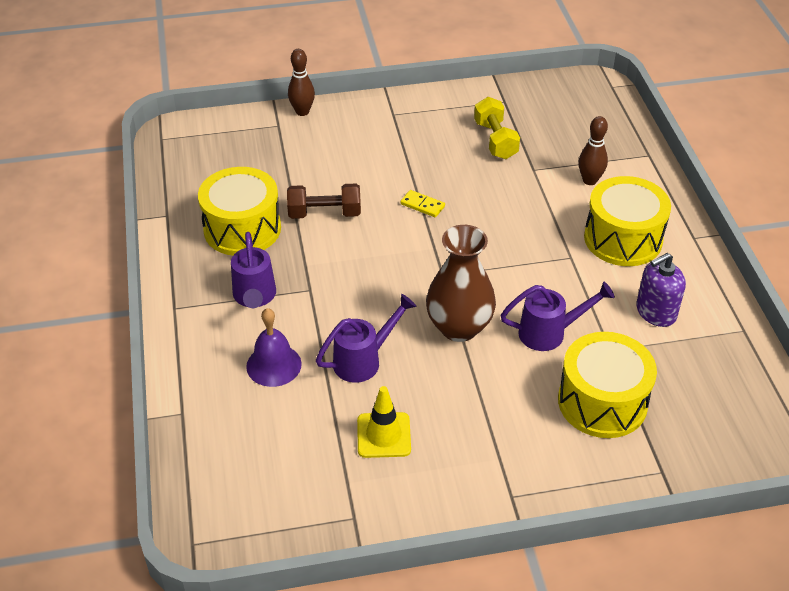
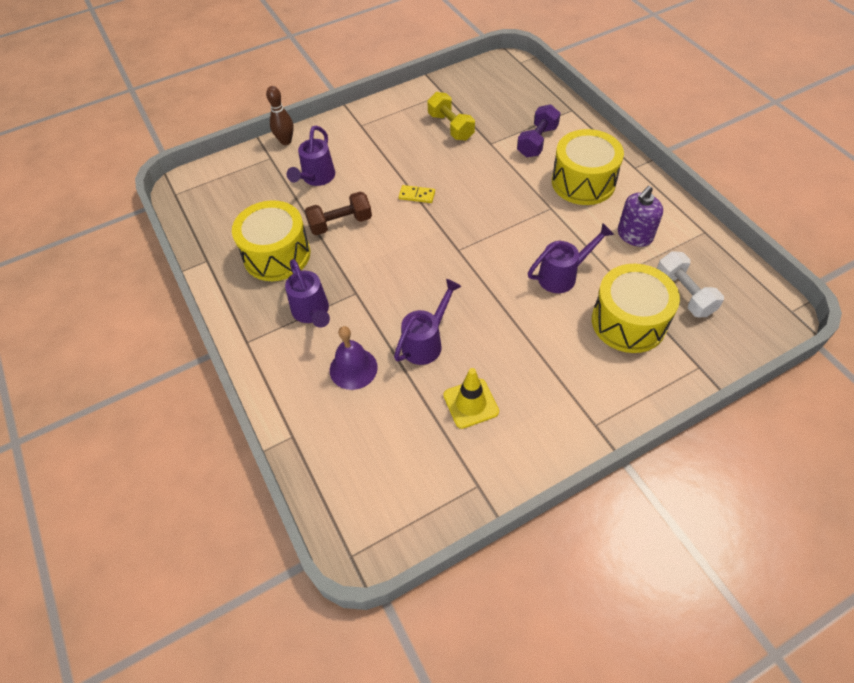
camera: 15 degrees left, 10 degrees up
(318, 160) = (316, 179): none -> purple watering can
(459, 327) = (490, 291): brown vase -> none
(590, 180) = (537, 141): brown bowling pin -> purple dumbbell
(683, 390) = (684, 294): none -> white dumbbell

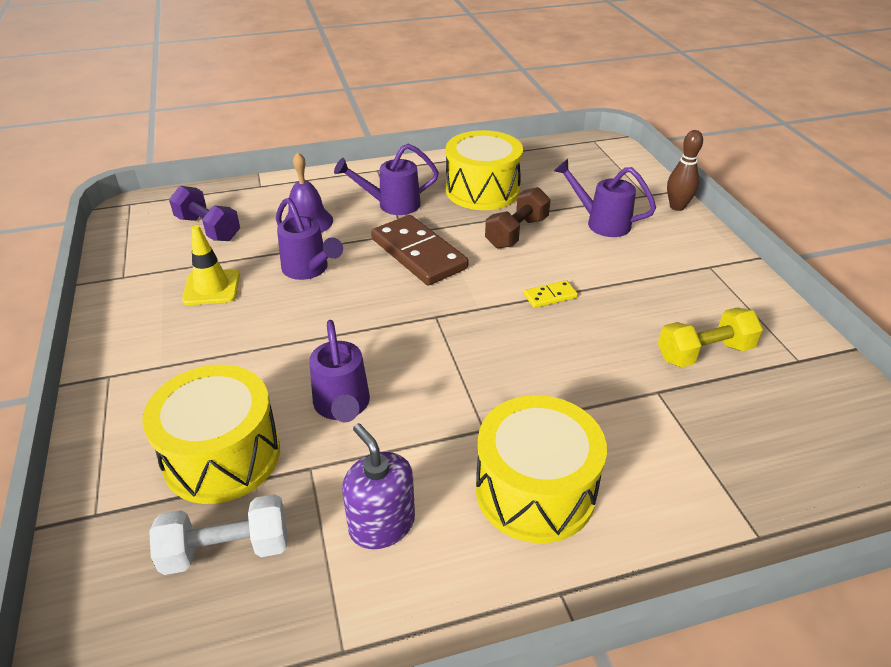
camera: 100 degrees right, 15 degrees down
(340, 223) = (516, 232): brown dumbbell -> brown dumbbell turned 45 degrees clockwise
(384, 276) = (419, 253): none -> brown domino
(417, 195) = (550, 296): yellow domino -> yellow domino turned 45 degrees clockwise
(537, 141) = (658, 454): purple dumbbell -> purple dumbbell (208, 228)

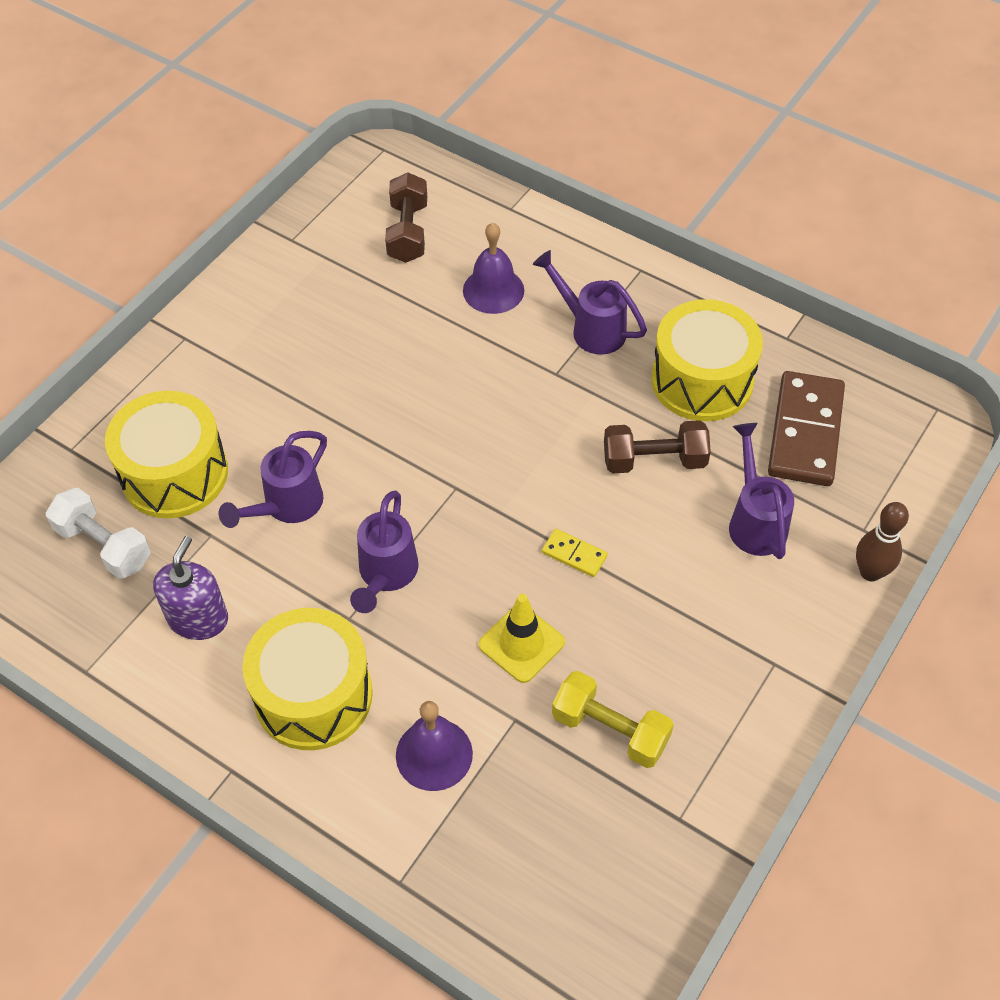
camera: 50 degrees right, 15 degrees up
(208, 228) = (408, 232): purple dumbbell -> brown dumbbell
(212, 287) = (336, 306): yellow traffic cone -> yellow traffic cone (521, 643)
(309, 270) = (425, 350): purple watering can -> purple watering can (385, 575)
(419, 253) = (534, 409): brown domino -> brown domino (805, 432)
(653, 449) = (434, 754): none -> purple bell

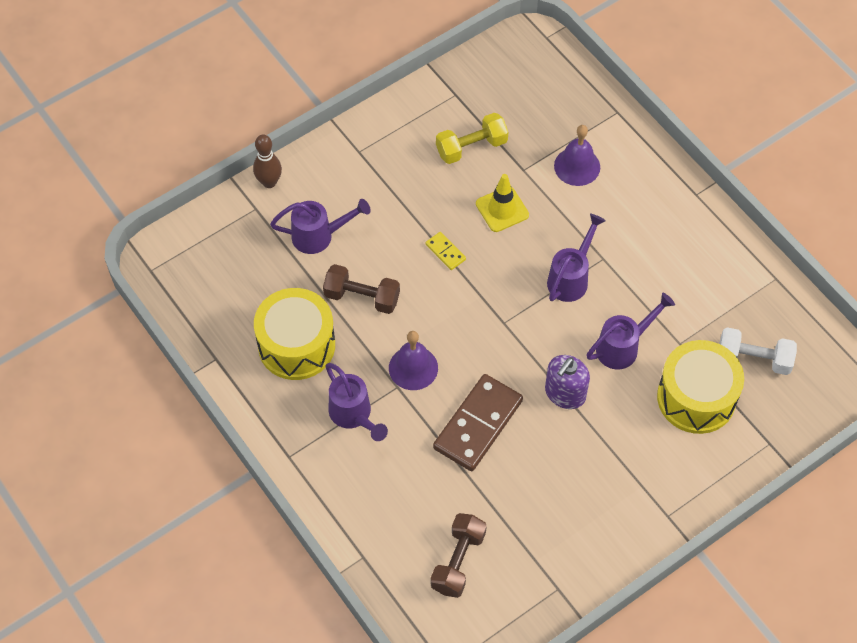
camera: 160 degrees left, 5 degrees up
(104, 545) = (753, 359): white dumbbell -> white dumbbell turned 45 degrees counterclockwise
(198, 618) = (699, 289): purple soap dispenser -> purple soap dispenser (565, 393)
(313, 695) = (637, 220): yellow drum -> none
(493, 290) = (412, 477): purple bell -> purple bell (413, 368)
(610, 730) = (471, 147): yellow dumbbell -> yellow dumbbell turned 75 degrees counterclockwise
(755, 520) = (319, 236): purple watering can -> purple watering can turned 105 degrees counterclockwise
(805, 432) = (249, 283): brown domino -> brown domino (478, 424)

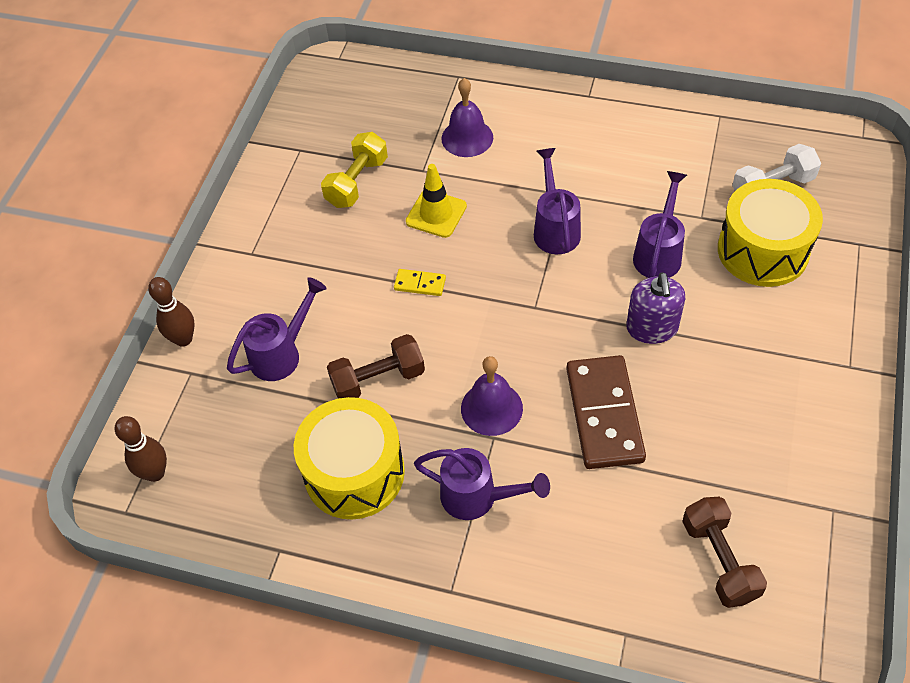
camera: 35 degrees left, 5 degrees down
(185, 258) = (155, 473): none -> brown bowling pin

